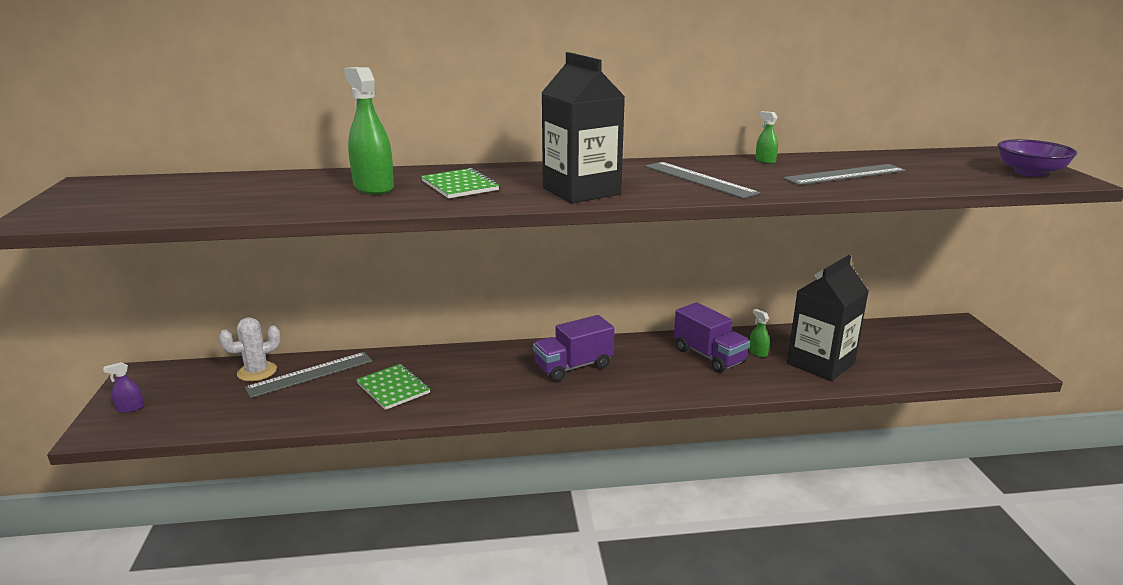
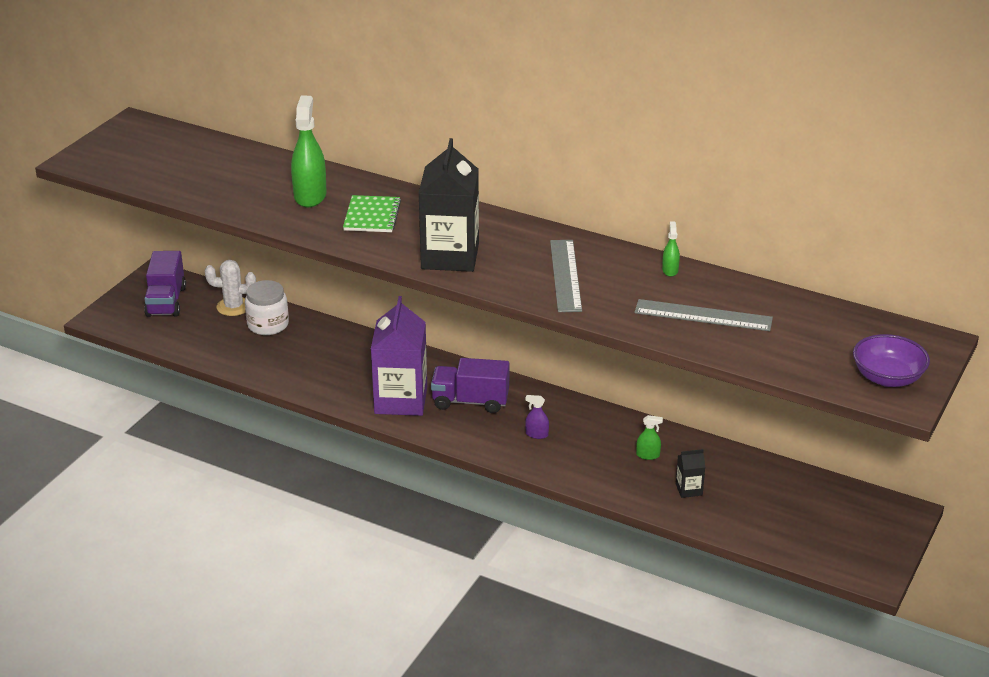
camera: 35 degrees right, 10 degrees up
(130, 408) = (131, 306): purple spray bottle -> purple spray bottle (537, 434)
(310, 374) = (268, 325): grey ruler -> white jar
(393, 388) = (314, 363): green notebook -> none
(512, 388) = (401, 400): none -> purple carton
(709, 356) = (598, 440): purple truck -> purple truck (166, 302)
(758, 352) = (648, 455): green spray bottle -> green spray bottle turned 90 degrees clockwise
(820, 363) = (689, 489): black carton -> black carton, size x0.43

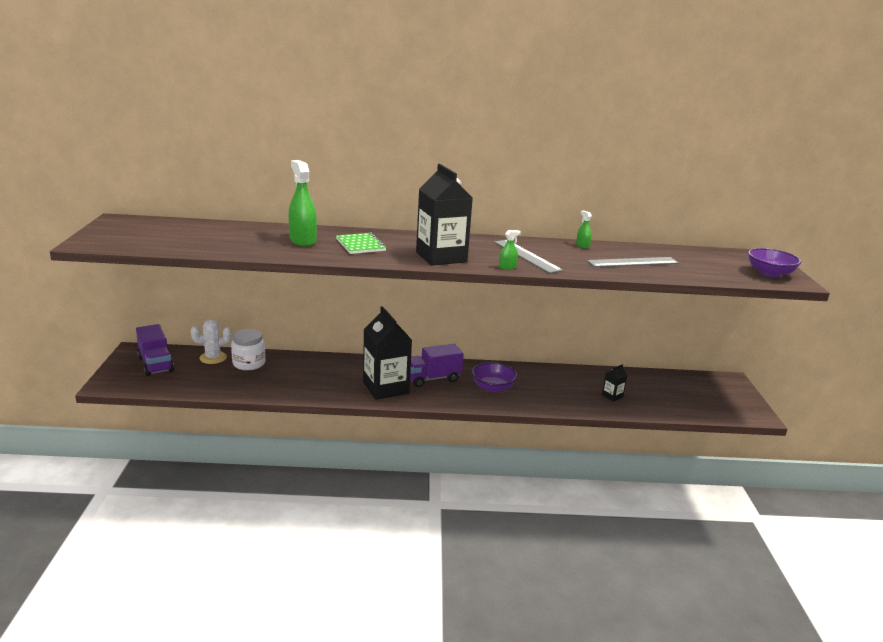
camera: 30 degrees left, 10 degrees down
(401, 400) = (385, 388): purple carton -> black carton
(537, 434) = (492, 387): purple spray bottle -> purple bowl
(648, 455) = (569, 383): green spray bottle -> green spray bottle (507, 267)

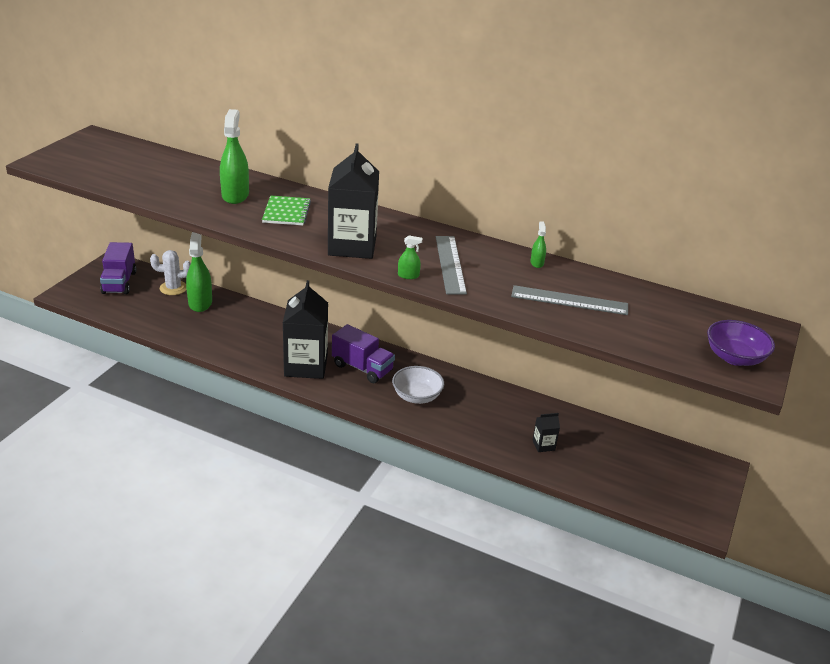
camera: 25 degrees right, 10 degrees up
(249, 363) = (200, 303): white jar -> green spray bottle
(432, 378) = (362, 368): purple truck -> purple truck turned 150 degrees counterclockwise
(492, 387) = (417, 396): purple bowl -> white bowl

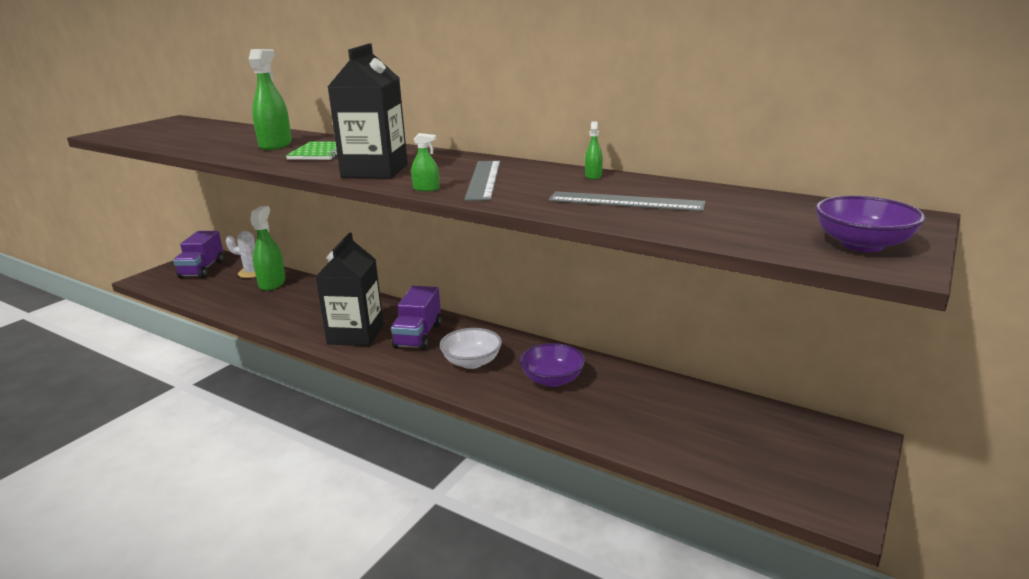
camera: 10 degrees right, 10 degrees down
(362, 368) = (418, 336): purple truck -> purple truck turned 60 degrees clockwise
(487, 414) = (552, 380): none -> purple bowl
(543, 445) = (617, 413): black carton -> none

